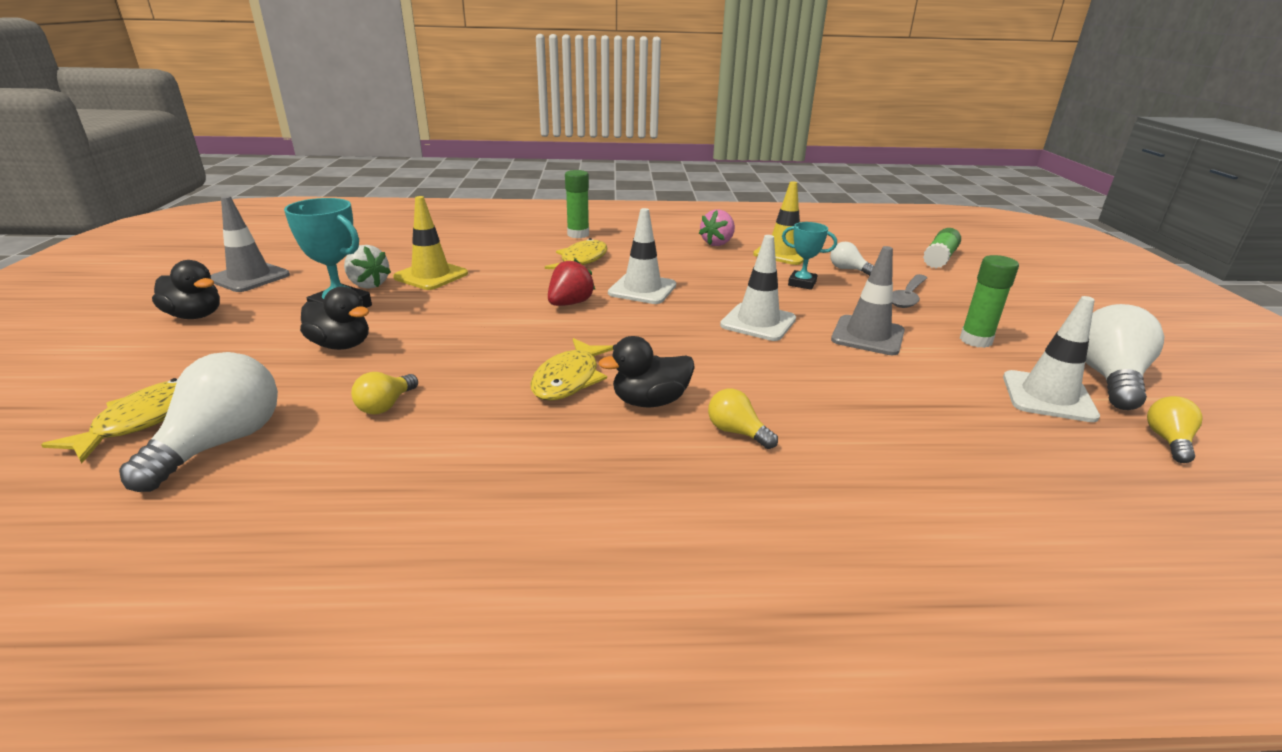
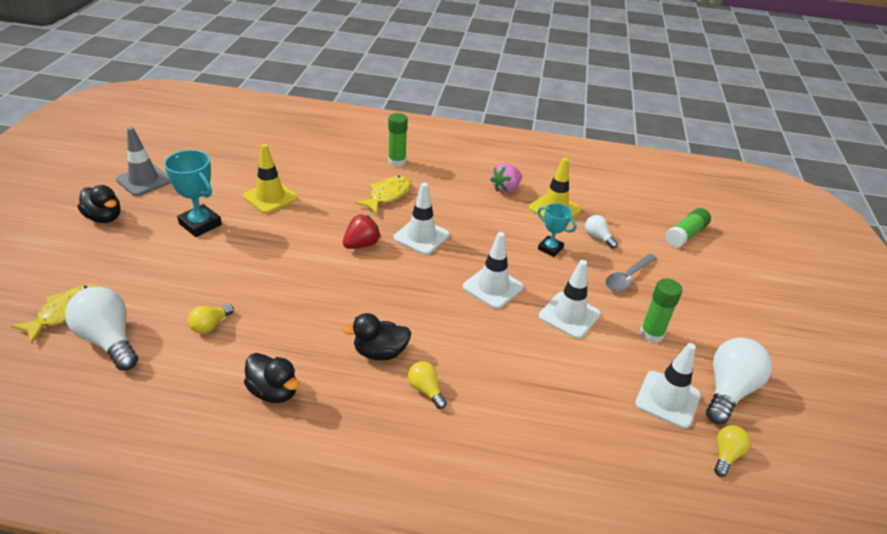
camera: 10 degrees right, 10 degrees up
(221, 443) = (109, 340): white light bulb -> white light bulb turned 75 degrees counterclockwise
(341, 345) = (193, 263): black duck -> black duck (274, 391)
(368, 285) = (223, 201): white strawberry -> none
(569, 379) = (334, 322): yellow fish -> none
(867, 336) = (569, 315): grey traffic cone -> white traffic cone

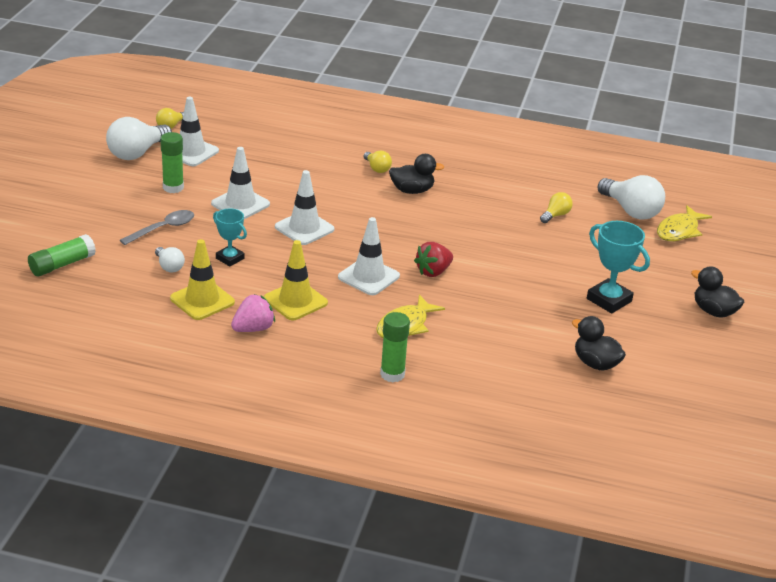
camera: 175 degrees left, 5 degrees down
(144, 180) = (704, 356): grey traffic cone -> none
(270, 197) = (545, 328): yellow traffic cone -> yellow traffic cone (295, 301)
(274, 391) = (490, 175): black duck -> black duck (595, 363)

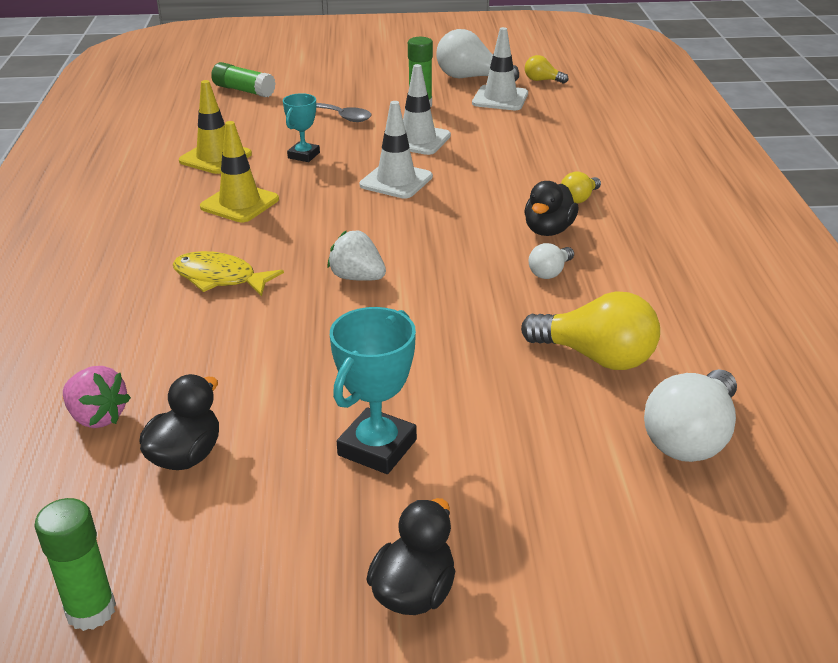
camera: 75 degrees right, 0 degrees up
(169, 267) = (269, 132): white light bulb -> white light bulb (550, 272)
(253, 329) = (174, 191): pink strawberry -> pink strawberry (97, 417)
(368, 277) = (317, 236): white traffic cone -> none
(392, 374) = (110, 287): green glue stick -> green glue stick (91, 610)
(412, 190) = (548, 230): black duck -> black duck turned 45 degrees clockwise
(433, 272) = (357, 277): red strawberry -> white strawberry
(555, 215) = (596, 357): yellow light bulb -> yellow light bulb, size x1.91
(679, 231) = (676, 510): yellow fish -> none

